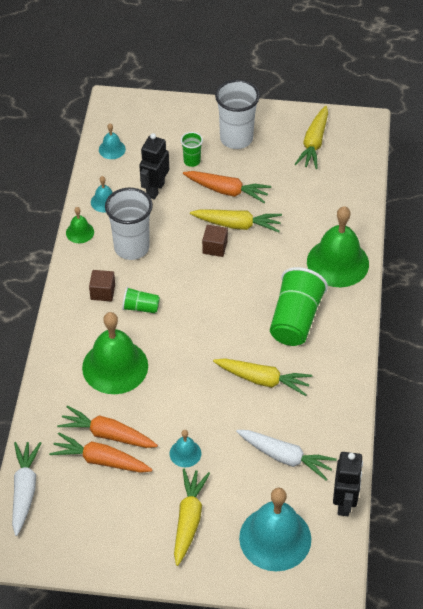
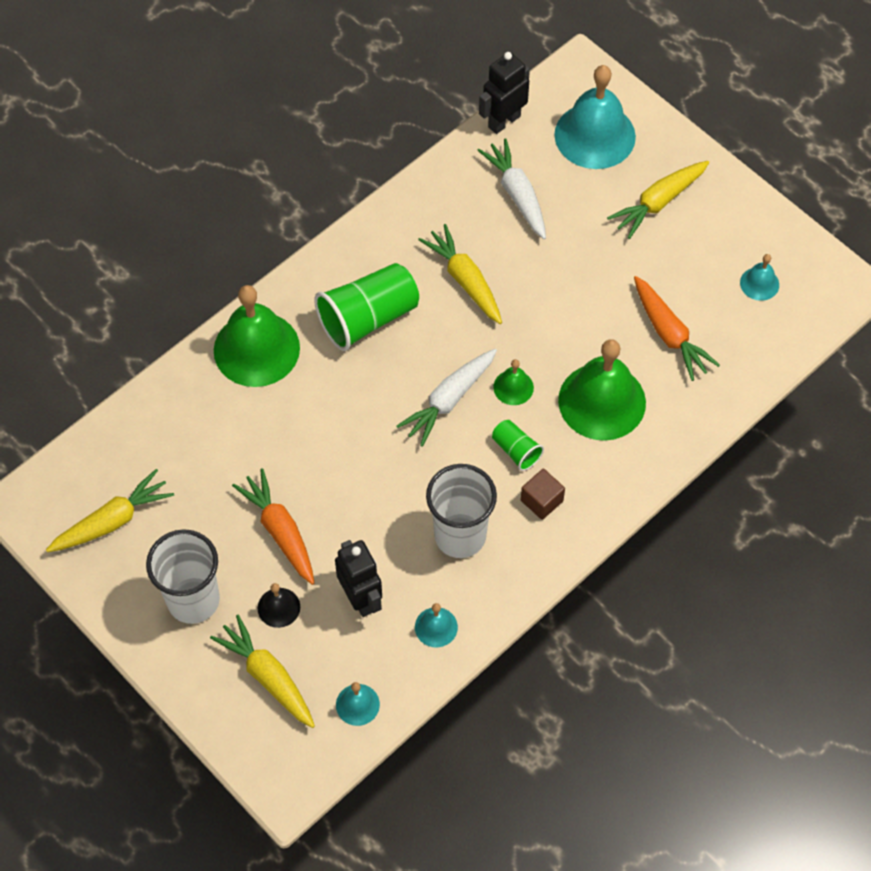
camera: 140 degrees left, 10 degrees up
(24, 490) = (795, 335): white carrot -> white carrot (449, 400)
(80, 232) = (501, 603): green bell -> green bell (513, 387)
(101, 460) = (697, 313): orange carrot -> none
(155, 189) = (361, 598): black robot -> black robot turned 90 degrees counterclockwise
(185, 453) = (608, 263): turquoise bell -> turquoise bell (759, 283)
(192, 161) = (279, 607): green cup -> black bell
(215, 247) = (367, 465): brown cube -> none
(237, 225) = (314, 476): yellow carrot -> yellow carrot (268, 677)

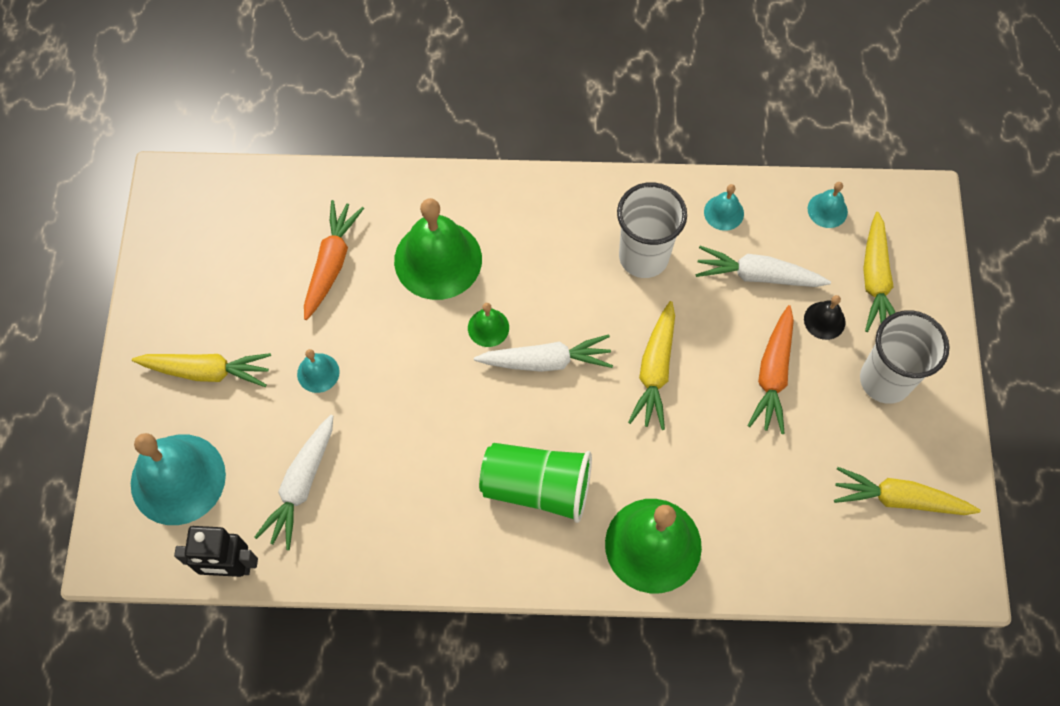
camera: 135 degrees left, 5 degrees up
(361, 598) = (758, 275): black robot -> white carrot
(465, 280) = (427, 448): yellow carrot -> yellow carrot (655, 370)
(516, 450) = (539, 280): green cup -> none
(541, 500) = (560, 230): brown cube -> none
(759, 283) = (222, 240): turquoise bell -> turquoise bell (318, 373)

